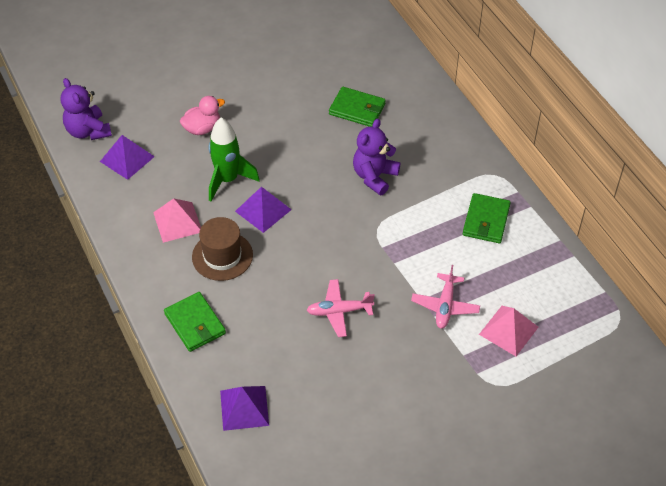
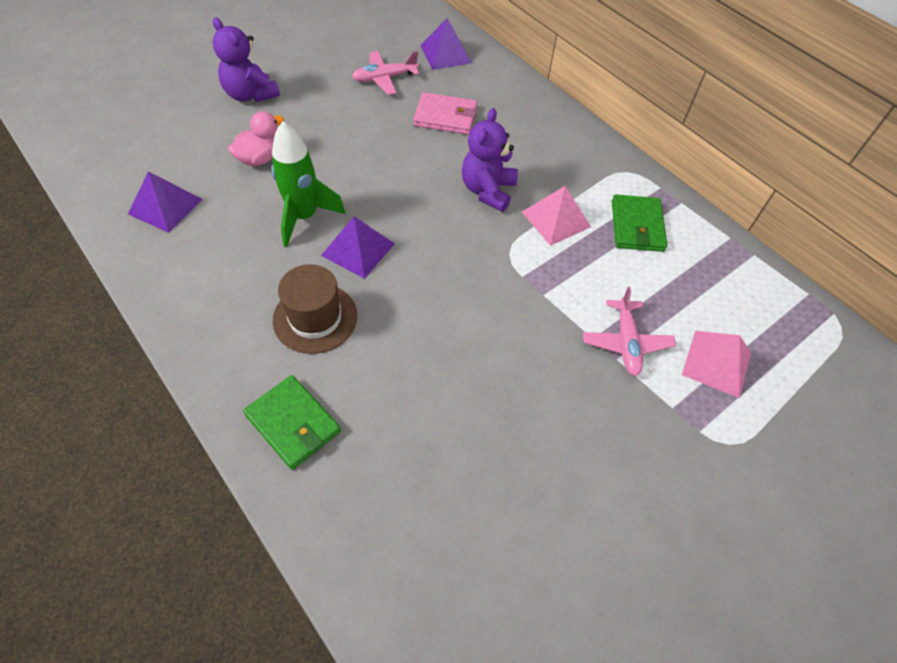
camera: 15 degrees left, 5 degrees up
(88, 131) = (109, 178): purple teddy bear -> purple teddy bear (250, 94)
(177, 222) = (245, 280): pink pyramid -> pink pyramid (556, 219)
(244, 408) = (391, 548): purple pyramid -> purple pyramid (445, 54)
(339, 311) = (491, 372): pink plane -> pink plane (384, 78)
(357, 109) = (445, 117): green wallet -> pink wallet

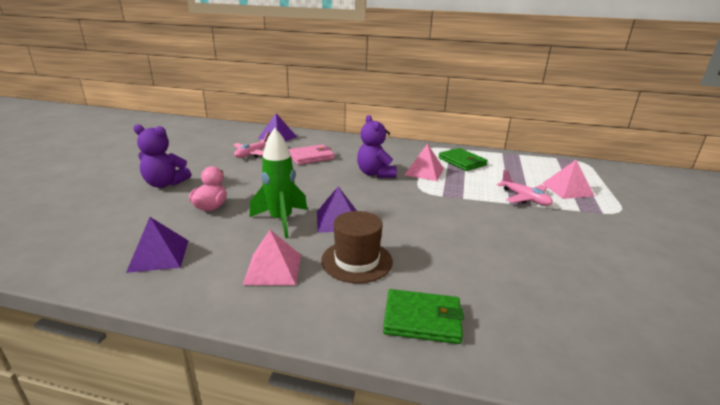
camera: 35 degrees left, 30 degrees down
(236, 281) = (273, 269): none -> pink pyramid

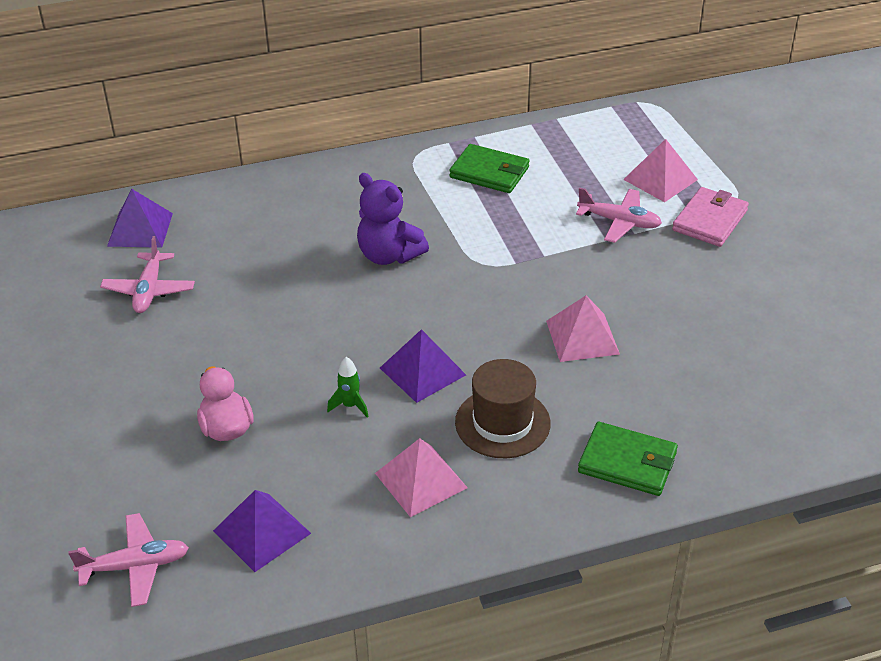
camera: 30 degrees left, 15 degrees up
(83, 243) = (135, 566): none -> pink plane
(165, 184) = (94, 419): purple teddy bear -> none
(281, 220) = (350, 406): green rocket -> green rocket, size x0.47
(311, 157) = (253, 257): pink wallet -> pink wallet (710, 220)
(422, 319) = (627, 462): green wallet -> green wallet turned 45 degrees clockwise
(424, 172) = (454, 220): pink pyramid -> pink pyramid (582, 337)

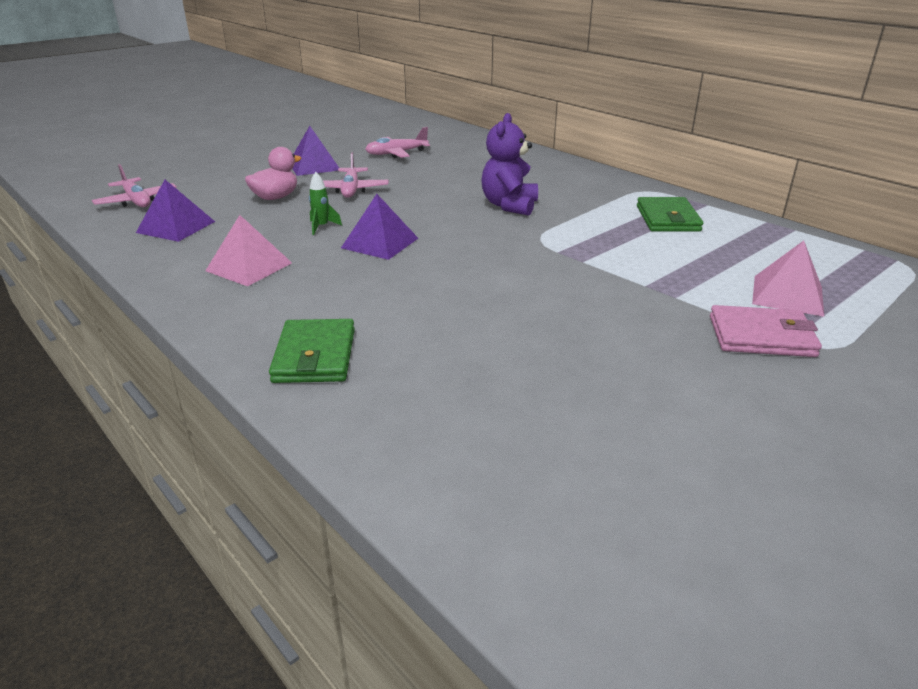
camera: 65 degrees right, 10 degrees down
(140, 229) = (453, 140): purple pyramid -> purple pyramid (314, 166)
(502, 423) = (336, 285): brown hat -> none
(582, 337) = (483, 299): pink pyramid -> none
(619, 222) = (682, 286): pink plane -> pink plane (351, 190)

